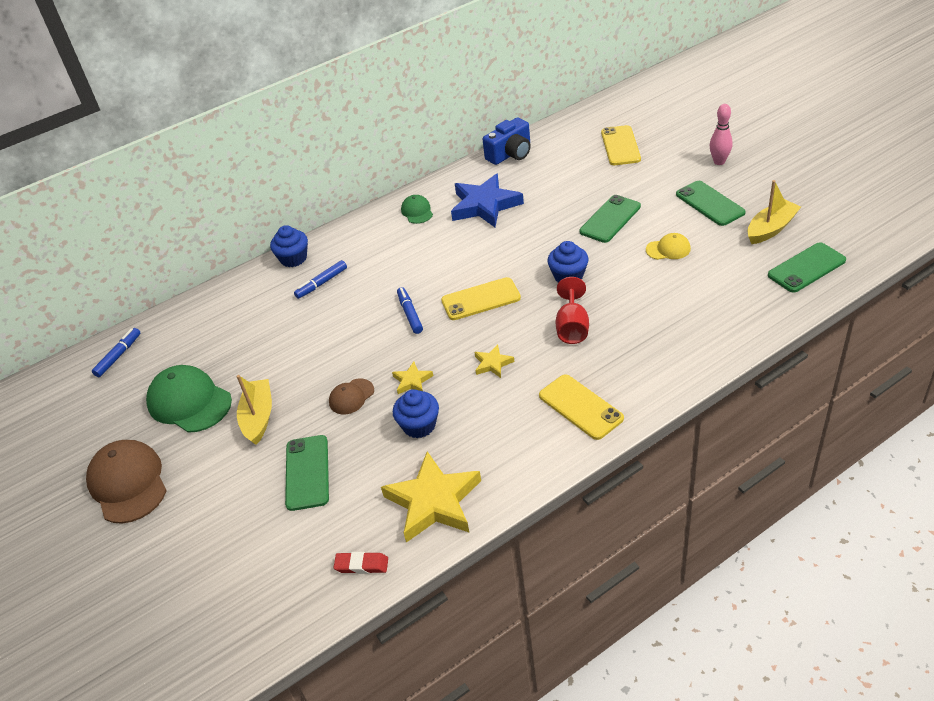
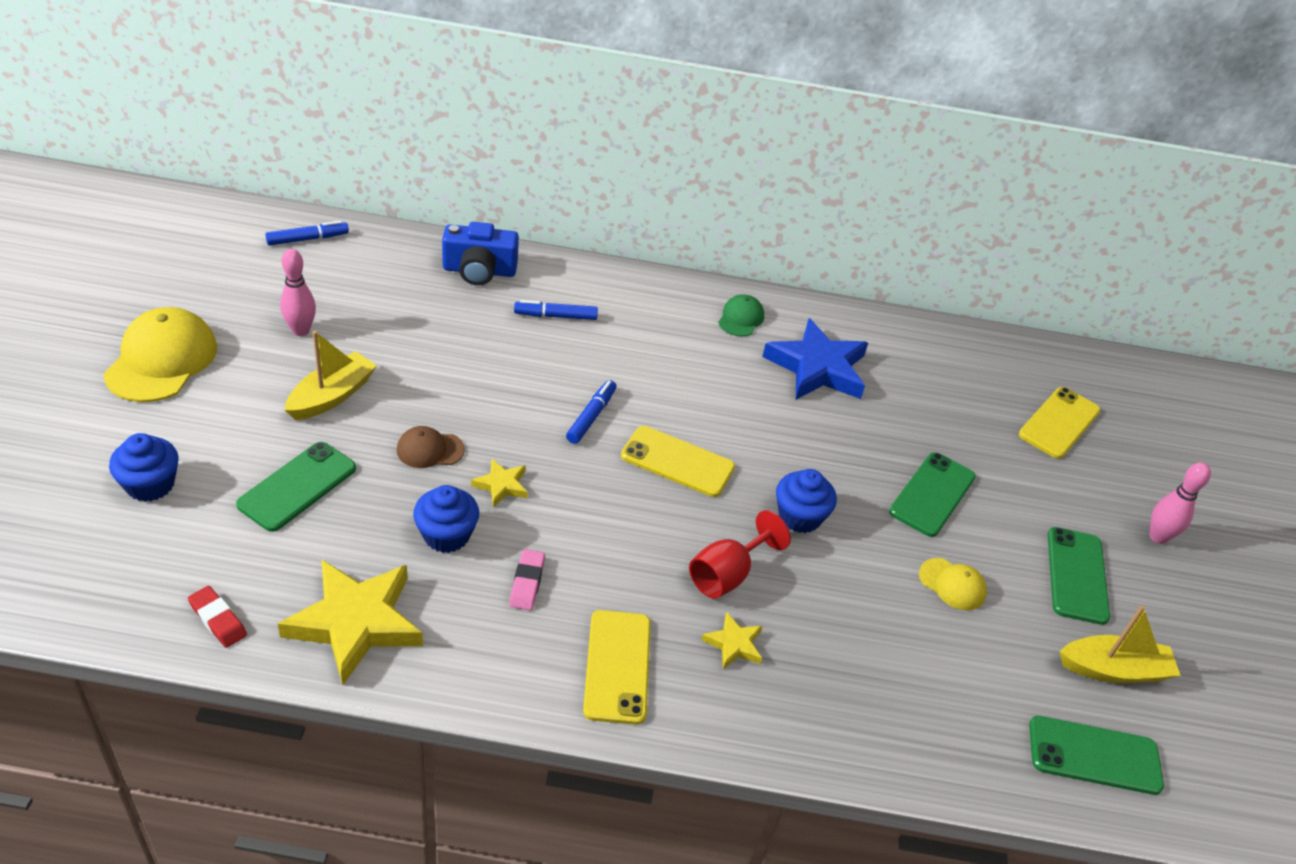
camera: 30 degrees right, 0 degrees up
(128, 483) = (162, 360): brown cap -> yellow cap
(189, 402) = (301, 330): green cap -> pink bowling pin
(293, 258) = (564, 271): blue cupcake -> blue cupcake (150, 485)
(489, 410) = (527, 582): none -> pink eraser
(493, 364) = (597, 538): yellow star -> yellow star (734, 644)
(510, 154) = (920, 335): blue camera -> blue camera (479, 271)
(610, 219) = (932, 494): green phone -> green phone turned 45 degrees counterclockwise

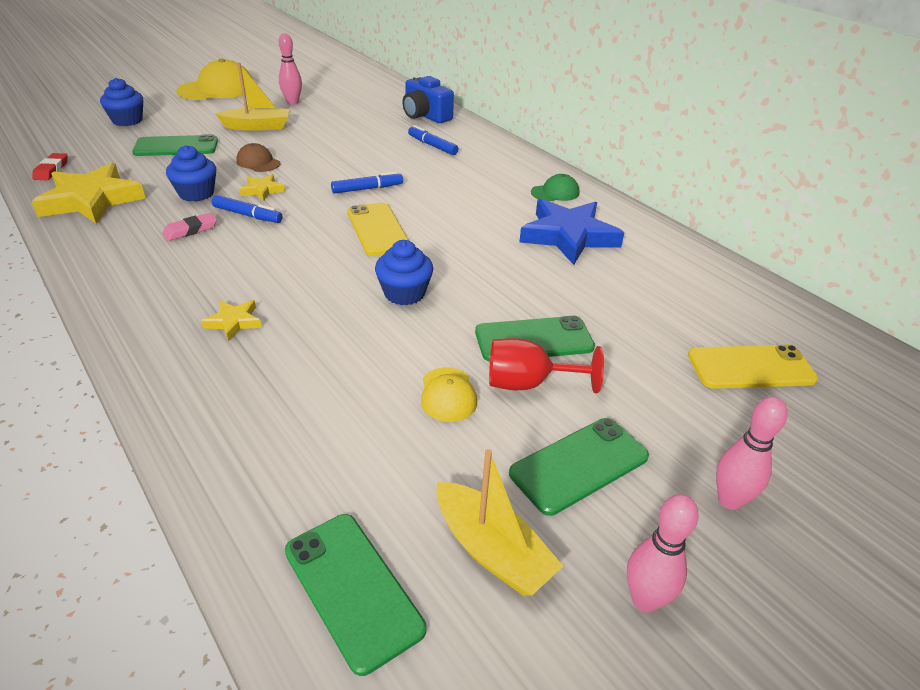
camera: 50 degrees right, 5 degrees down
(307, 239) = (361, 77): blue marker -> blue marker (247, 215)
(617, 666) = (155, 288): yellow phone -> none
(727, 574) = (300, 291): red goblet -> red goblet (528, 383)
(1197, 633) = (645, 600): none -> pink bowling pin

